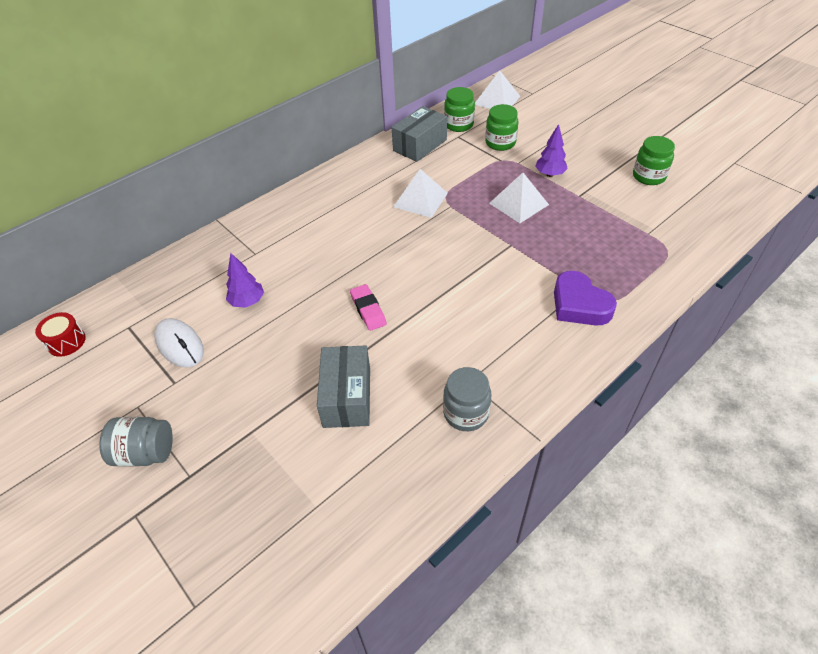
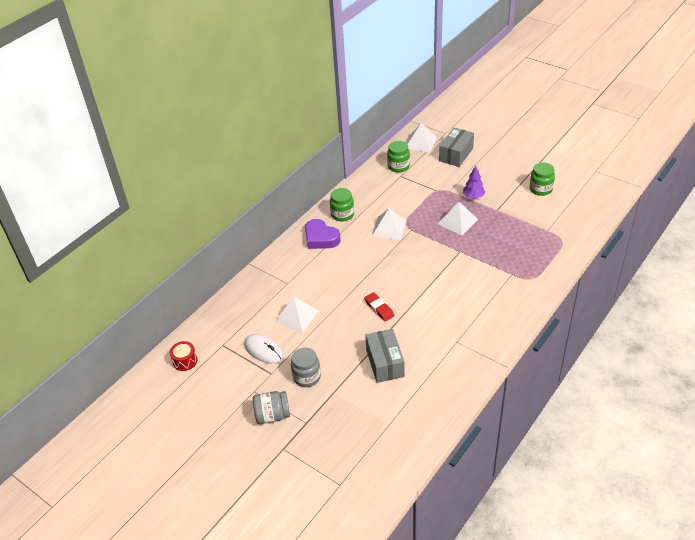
camera: 10 degrees left, 5 degrees down
(247, 302) = (296, 316): purple tree -> white pyramid
(368, 310) = (379, 308): pink eraser -> red eraser
(420, 145) = (375, 186): grey box -> grey box (456, 154)
(466, 413) = (460, 360): grey jar -> grey jar (307, 377)
(500, 143) = (432, 177): green jar -> green jar (342, 214)
(579, 305) = (513, 284): purple heart -> purple heart (321, 238)

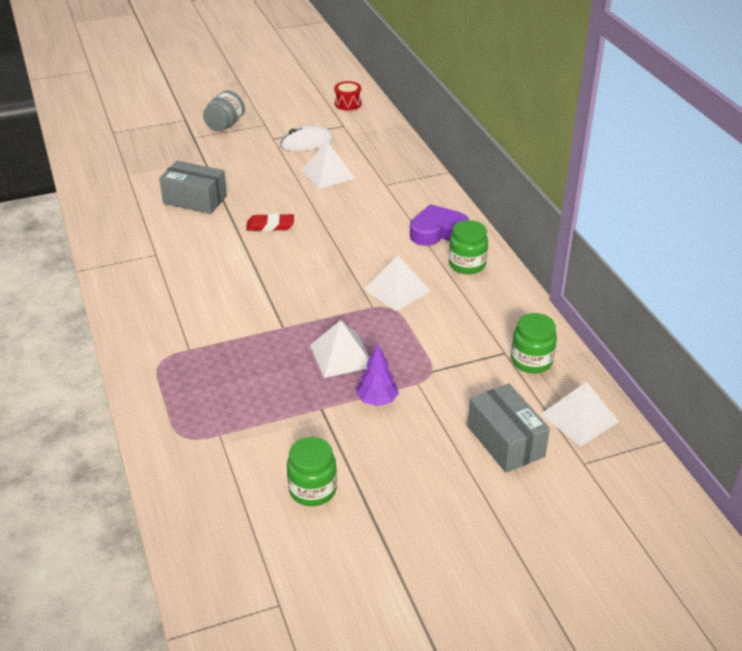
camera: 120 degrees right, 5 degrees down
(307, 377) = (242, 153): grey jar -> none

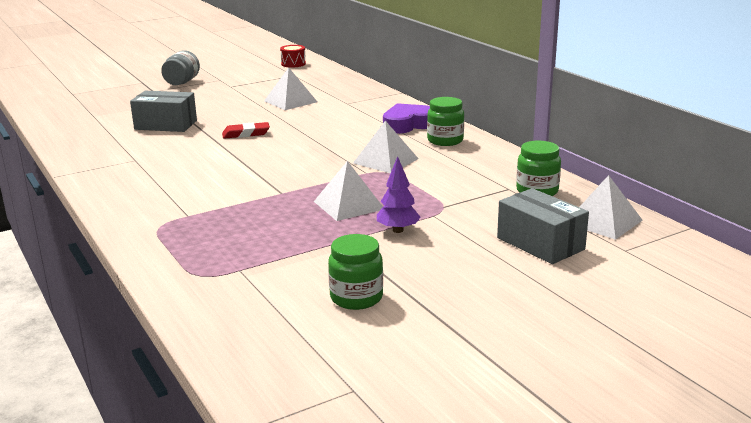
camera: 10 degrees left, 15 degrees down
(307, 143) = (263, 86): white mouse -> none

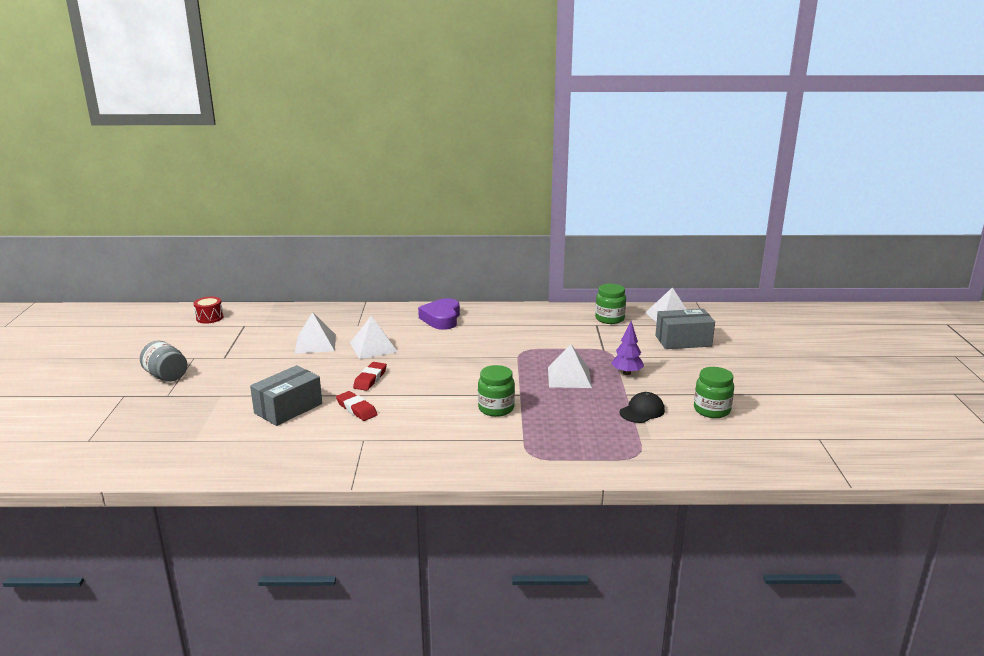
camera: 60 degrees left, 0 degrees up
(186, 144) = (356, 409): none -> red eraser
(308, 258) = (642, 411): none -> black cap
(385, 161) = (503, 345): white pyramid -> white pyramid (373, 347)
(445, 141) = (491, 317): green jar -> green jar (496, 408)

